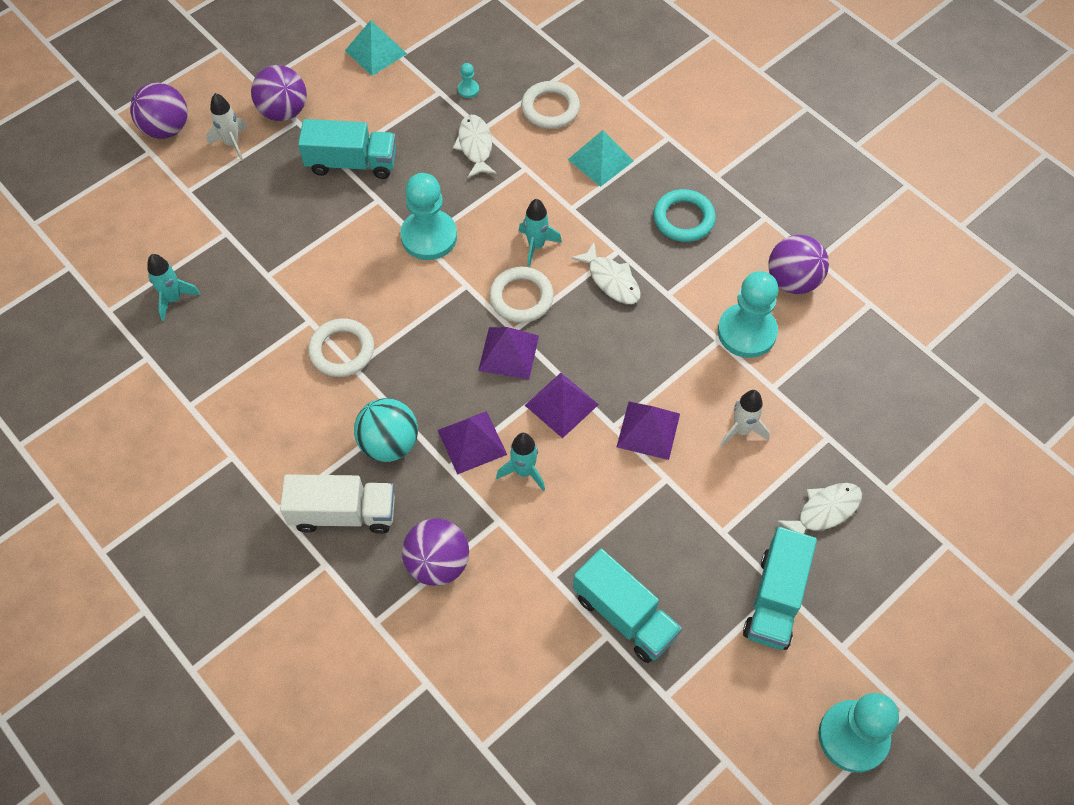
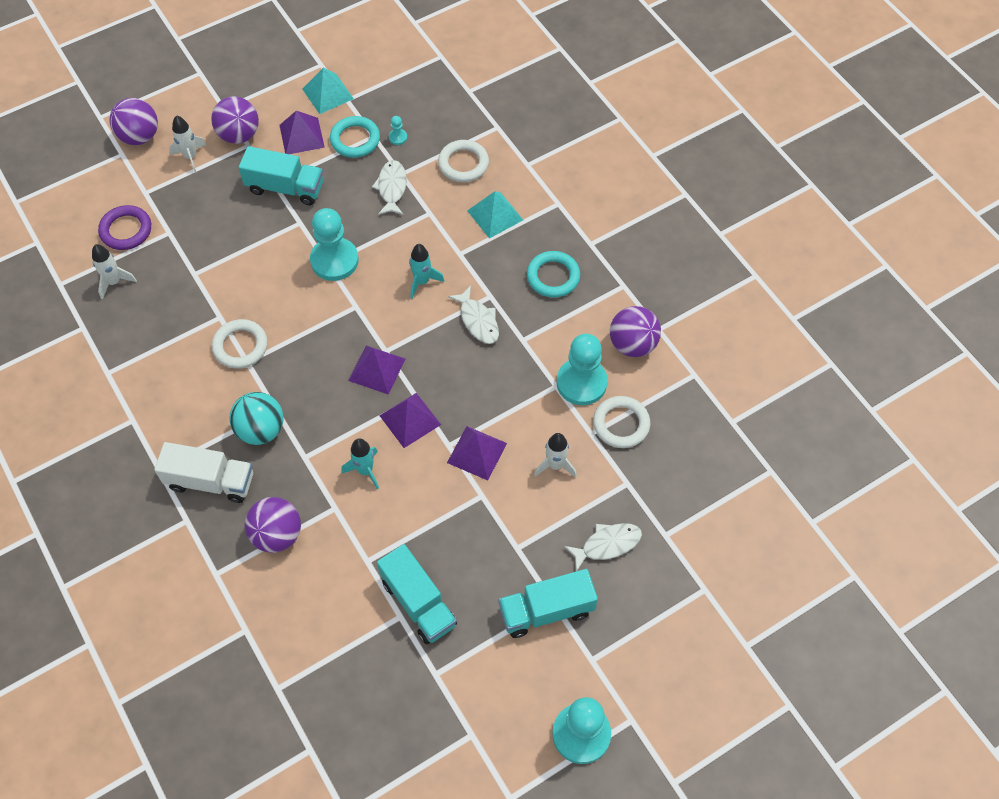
camera: 10 degrees right, 0 degrees up
(173, 299) = (114, 282): turquoise rocket -> white rocket
(174, 237) = (126, 230): none -> purple ring
(420, 98) = (355, 139): none -> turquoise ring
(472, 442) = (328, 439): purple pyramid -> purple pyramid (301, 136)
(521, 297) = (399, 324): white ring -> white ring (621, 424)
(775, 599) = (546, 610): turquoise truck -> turquoise truck turned 45 degrees clockwise

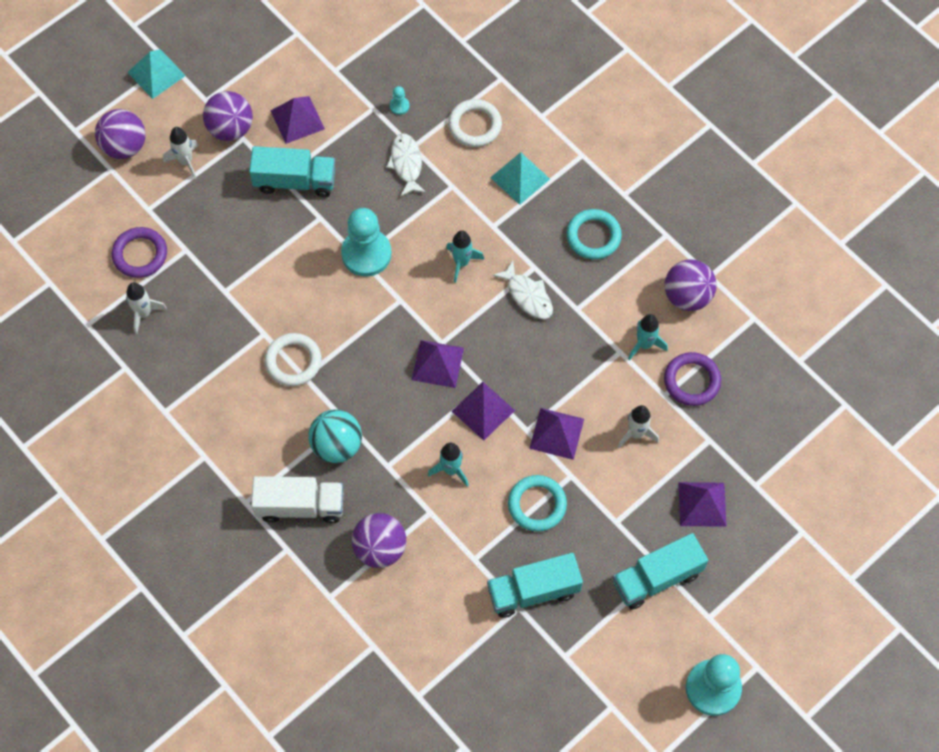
camera: 10 degrees left, 5 degrees up
(327, 93) = (313, 66): turquoise pyramid -> turquoise pyramid (156, 73)
(355, 139) = (355, 115): turquoise ring -> turquoise ring (537, 505)
(418, 603) = (533, 591): turquoise truck -> turquoise truck turned 120 degrees clockwise
(581, 383) = (644, 344): turquoise pawn -> turquoise rocket
(607, 545) = (702, 504): white fish -> purple pyramid
(621, 424) = (692, 381): white ring -> purple ring

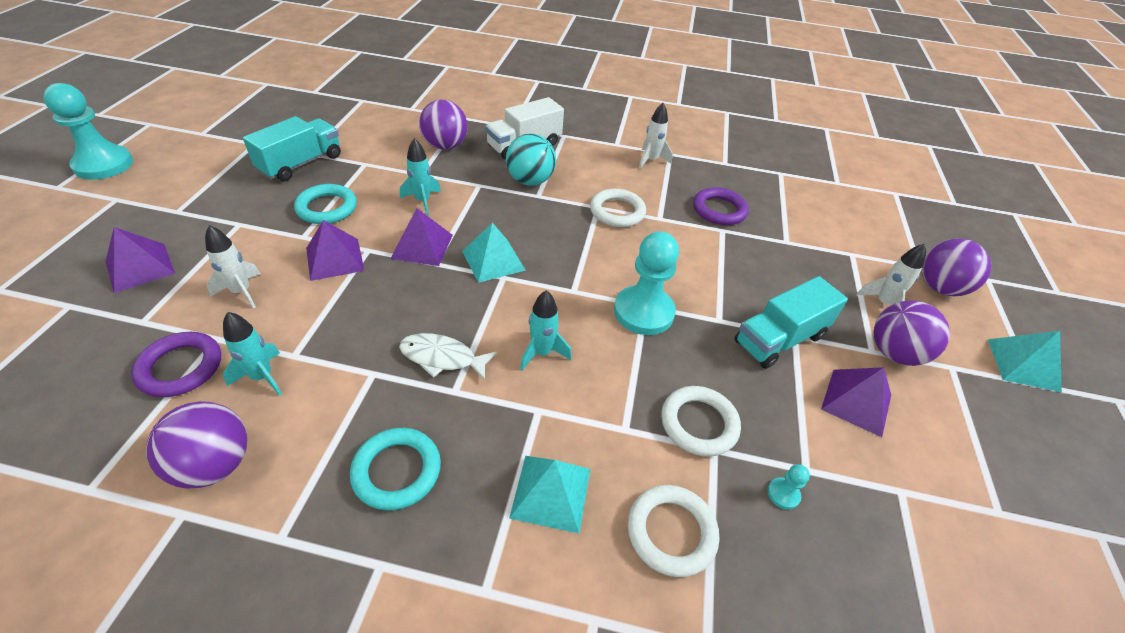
camera: 140 degrees right, 20 degrees down
(140, 254) = (811, 223): purple ring -> purple ring (719, 210)
(144, 313) = (756, 193): white rocket -> white rocket (651, 160)
(406, 164) = (699, 424): white fish -> white ring
(437, 363) = (493, 260): purple pyramid -> turquoise pyramid
(657, 578) = (180, 204): turquoise truck -> none

